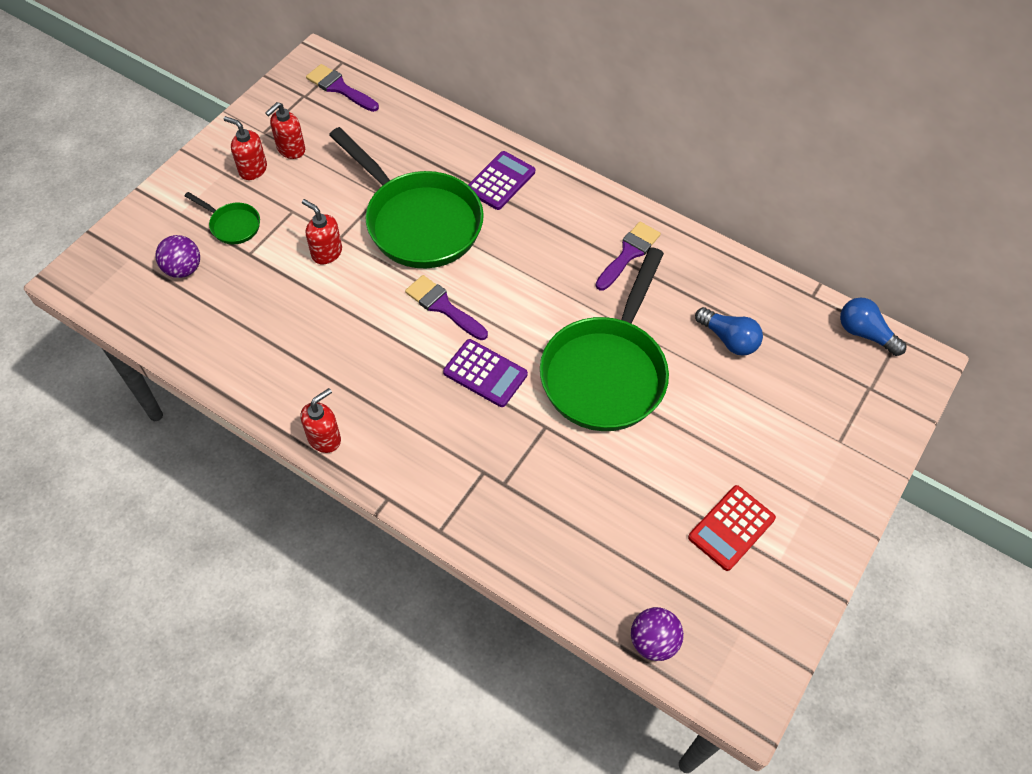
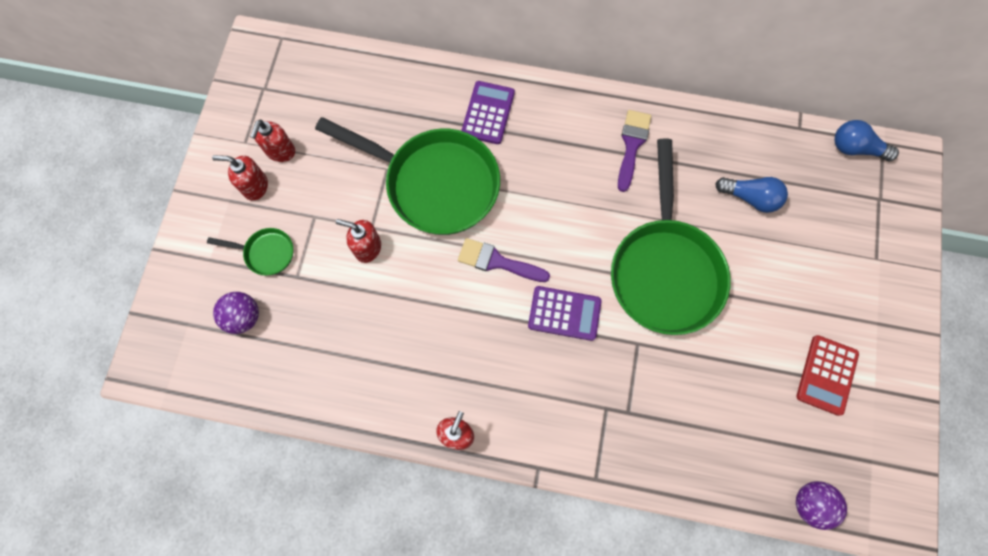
camera: 20 degrees left, 15 degrees up
(339, 88) = (293, 67): purple brush -> none

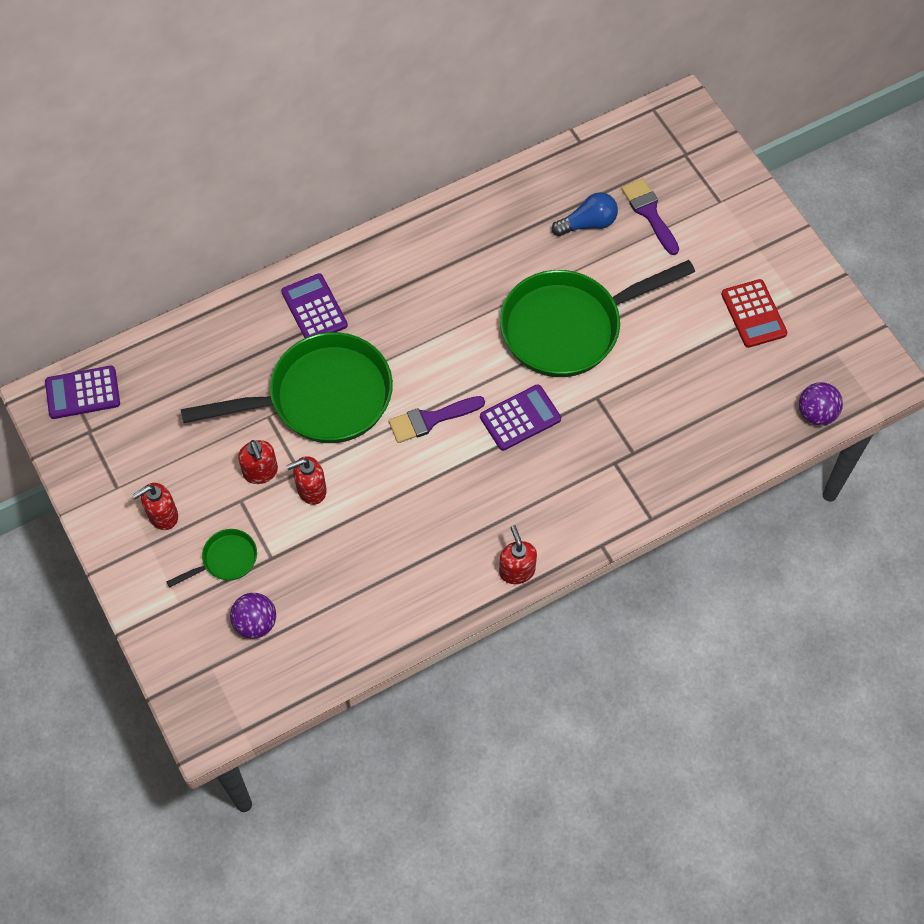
camera: 40 degrees left, 10 degrees down
(280, 151) = (158, 471): red soap dispenser -> red soap dispenser (260, 472)
(283, 58) = (83, 393): none -> purple calculator
(632, 145) = (459, 249): purple brush -> purple brush (649, 213)
(664, 270) = (569, 327): green pan -> green pan turned 105 degrees clockwise
(855, 148) = (635, 128): blue light bulb -> none

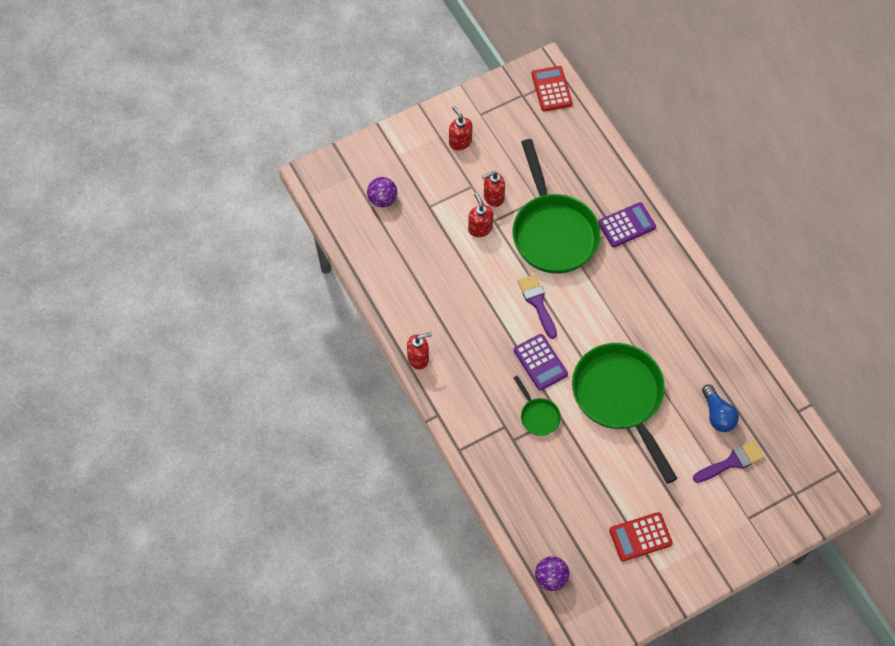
camera: 90 degrees right, 0 degrees up
(83, 393) = (551, 89): purple calculator -> red calculator
(225, 560) = (428, 180): green pan -> green pan (538, 416)

